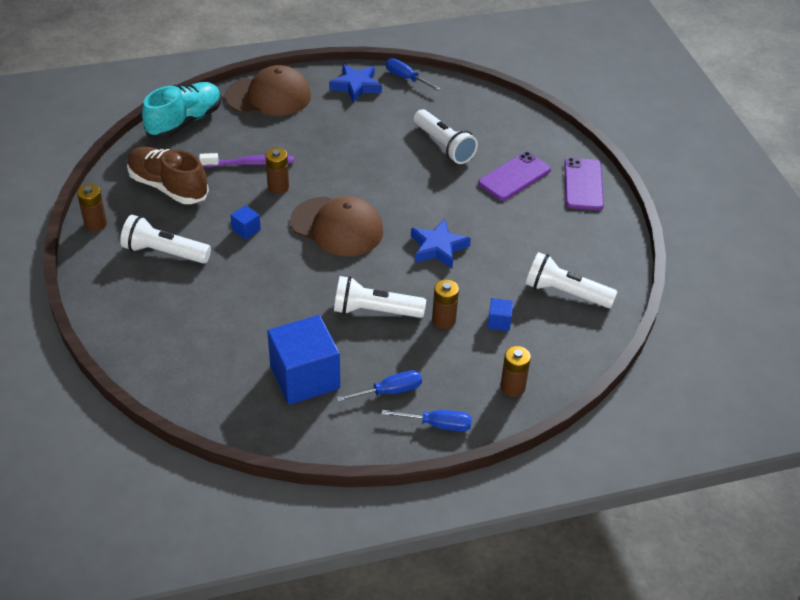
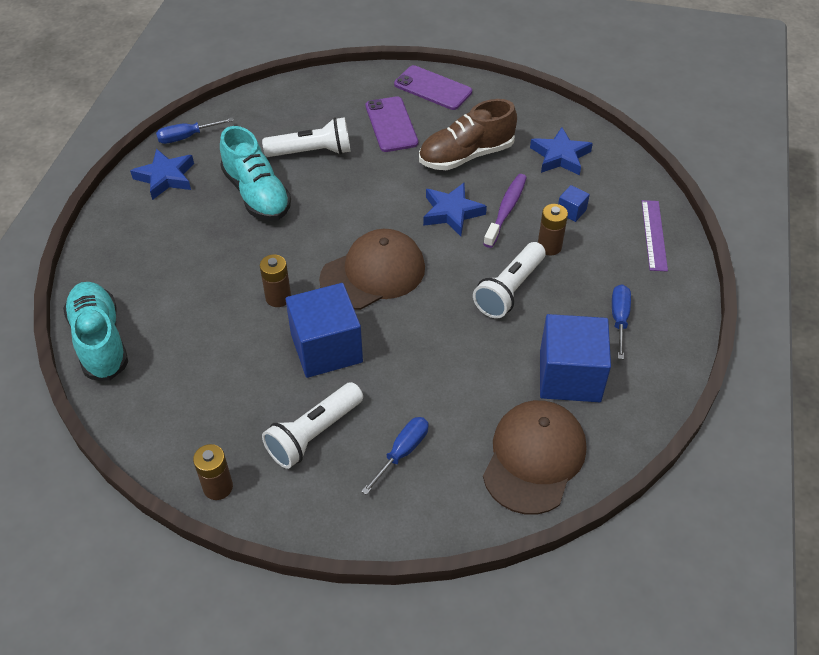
camera: 60 degrees left, 5 degrees up
(168, 187) = (204, 394): brown shoe -> brown shoe (466, 155)
(246, 229) = (326, 348): blue cube -> blue cube, size x2.37
(250, 164) = (222, 307): purple toothbrush -> purple toothbrush (506, 210)
(268, 96) = (120, 252): brown cap -> brown cap (534, 458)
(374, 136) = (257, 194): none -> turquoise shoe
(437, 425) = (675, 302): blue screwdriver -> blue screwdriver (402, 452)
(512, 387) = (654, 235): brown battery -> purple ruler
(565, 293) = (560, 156): white flashlight -> blue star

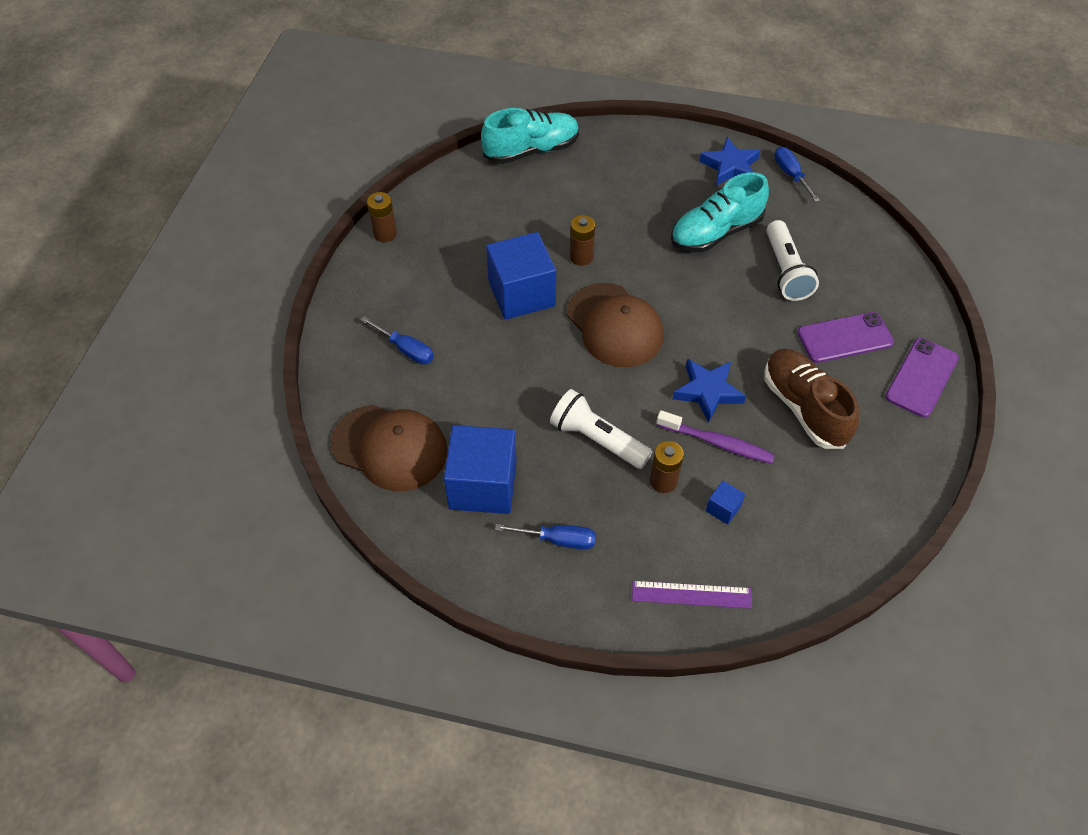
camera: 90 degrees right, 5 degrees up
(313, 434) = (429, 289): white flashlight -> none
(560, 156) = (819, 505): blue star -> none

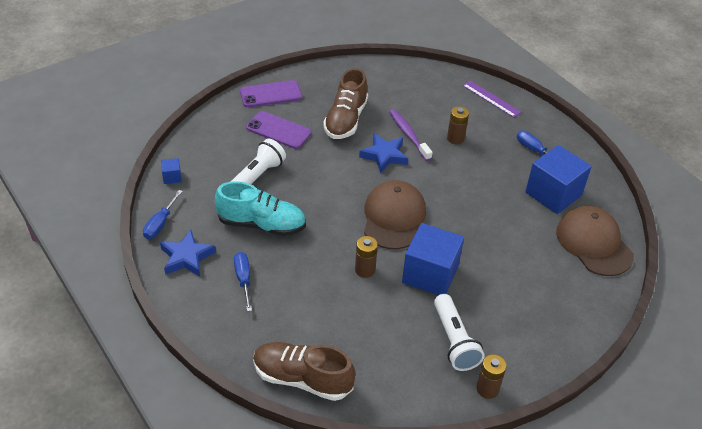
camera: 140 degrees left, 10 degrees down
(405, 349) = (540, 292): blue screwdriver -> blue screwdriver (243, 280)
(531, 150) = (302, 379): turquoise shoe -> brown shoe
(597, 439) = (469, 174): white flashlight -> white flashlight (454, 341)
(723, 508) = (439, 113): blue cube -> blue cube (172, 177)

